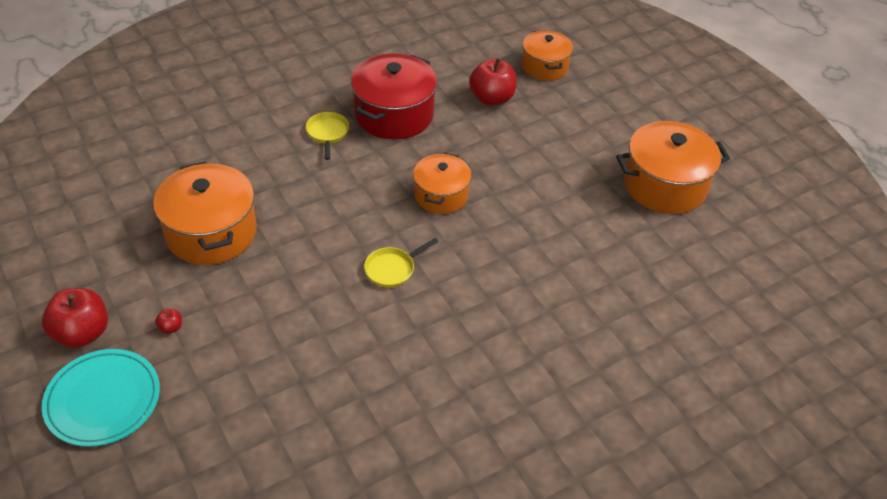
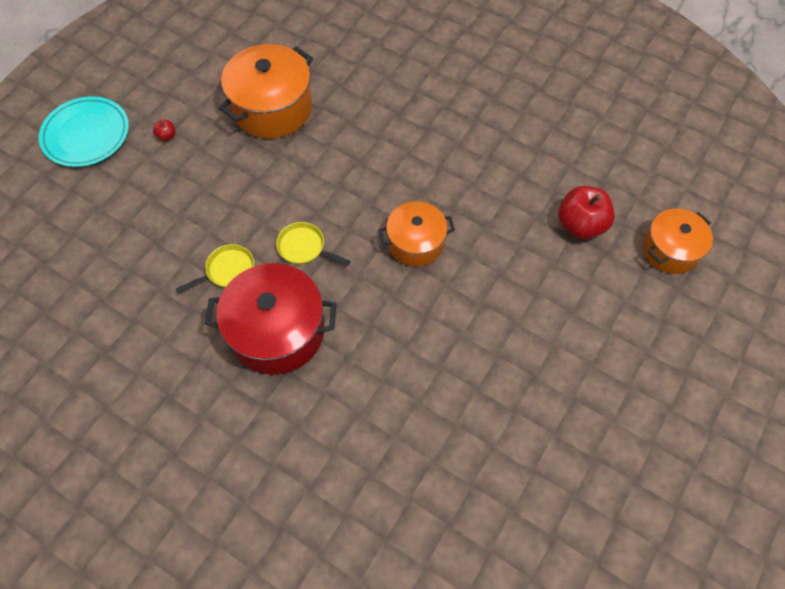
camera: 65 degrees right, 15 degrees up
(82, 333) = (137, 90): red apple -> none
(327, 133) = (435, 123): yellow pan -> yellow pan (227, 270)
(394, 114) = (496, 158): red pot -> red pot (277, 332)
(664, 185) = (567, 439): orange pot -> none

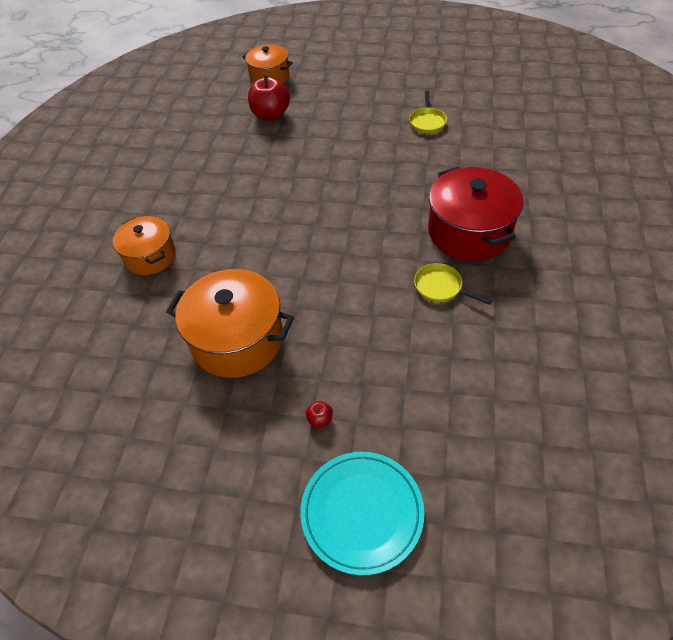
camera: 110 degrees left, 10 degrees down
(304, 247) = (384, 247): yellow pan -> yellow pan (427, 121)
(415, 243) = (337, 186): orange pot -> orange pot (150, 256)

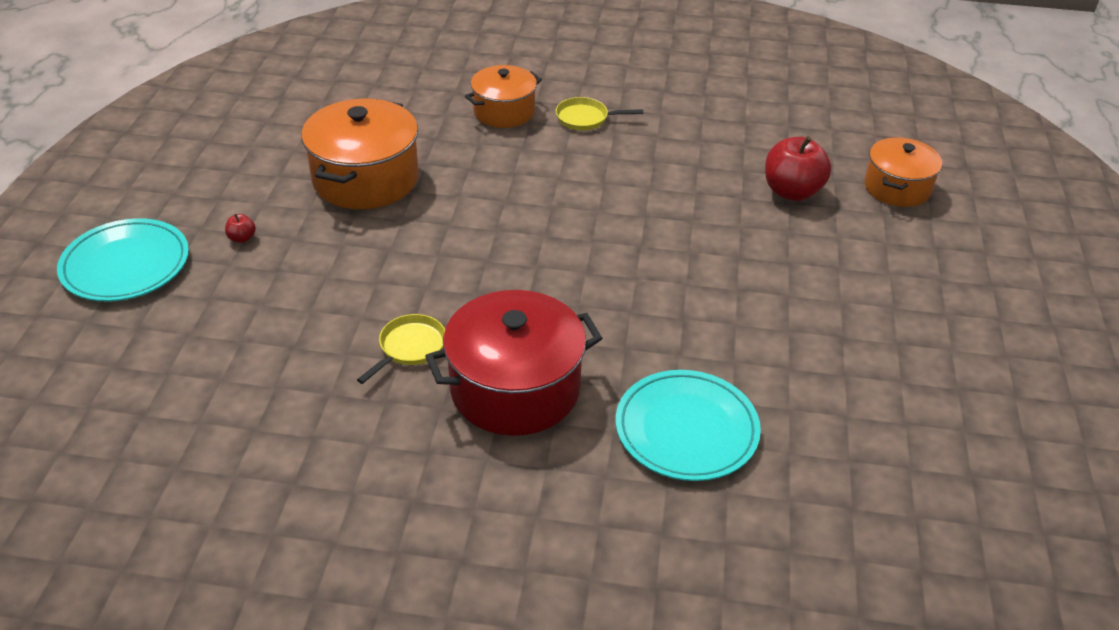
camera: 85 degrees right, 10 degrees down
(427, 121) = (796, 364): yellow pan -> yellow pan (585, 118)
(486, 161) = (686, 429): none -> turquoise plate

